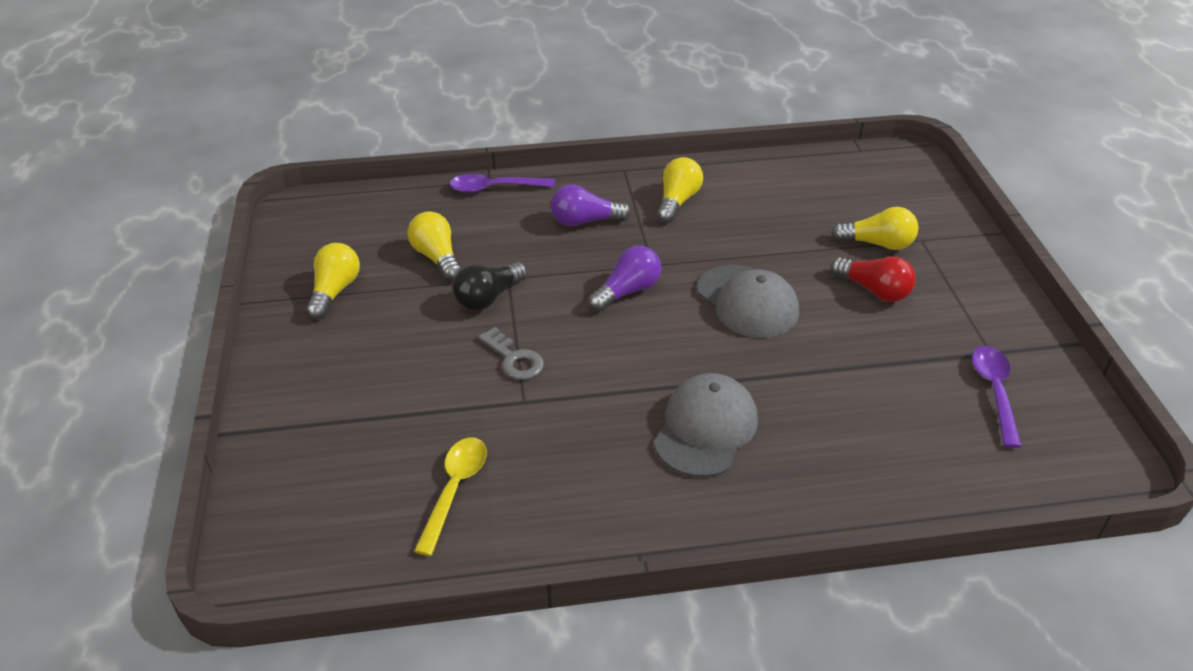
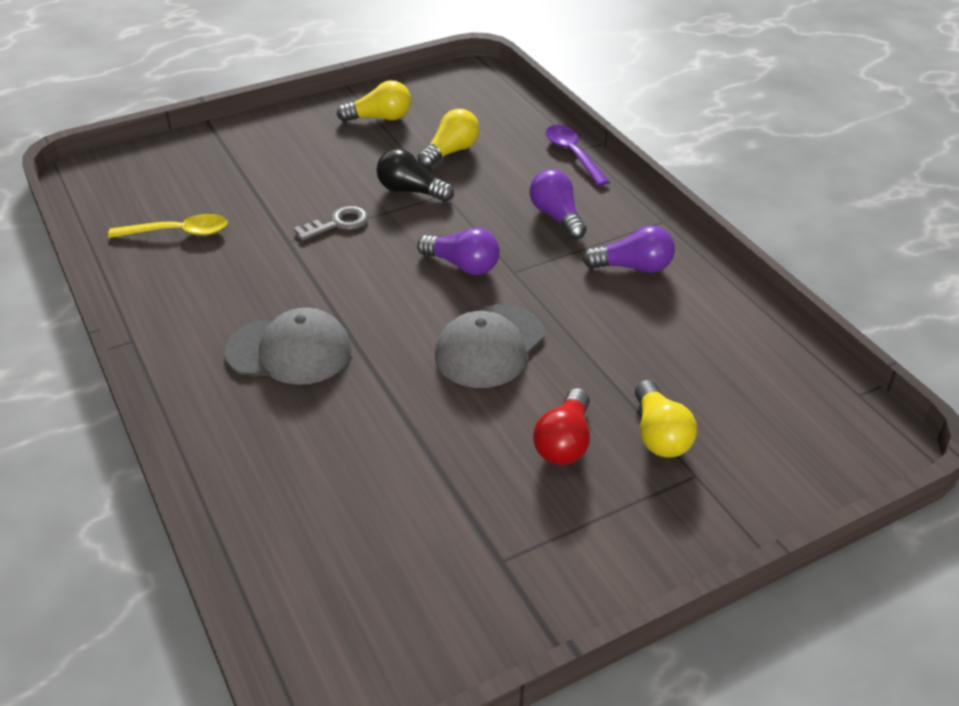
camera: 70 degrees right, 0 degrees up
(514, 359) = (337, 224): grey key -> grey key turned 150 degrees counterclockwise
(677, 201) = (633, 267): yellow light bulb -> purple light bulb
(994, 392) = (429, 569): purple spoon -> none

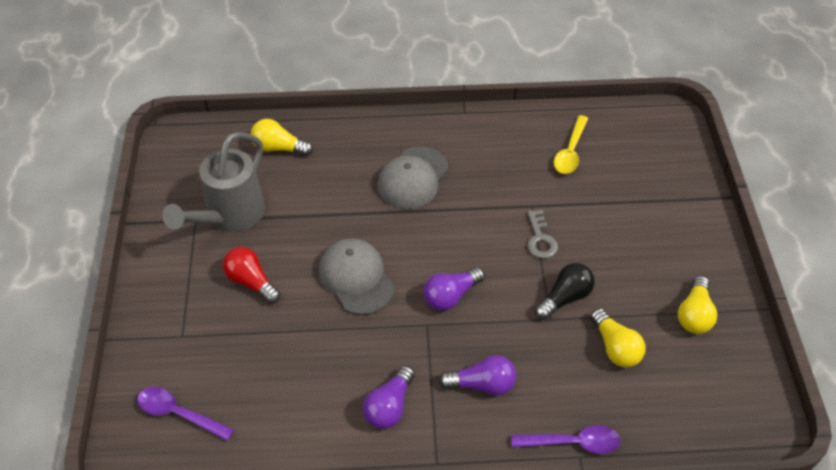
camera: 115 degrees right, 10 degrees up
(469, 520) = (229, 216): none -> grey watering can
(659, 435) = (223, 333): yellow light bulb -> yellow light bulb (279, 148)
(791, 425) = (179, 413): none -> purple spoon

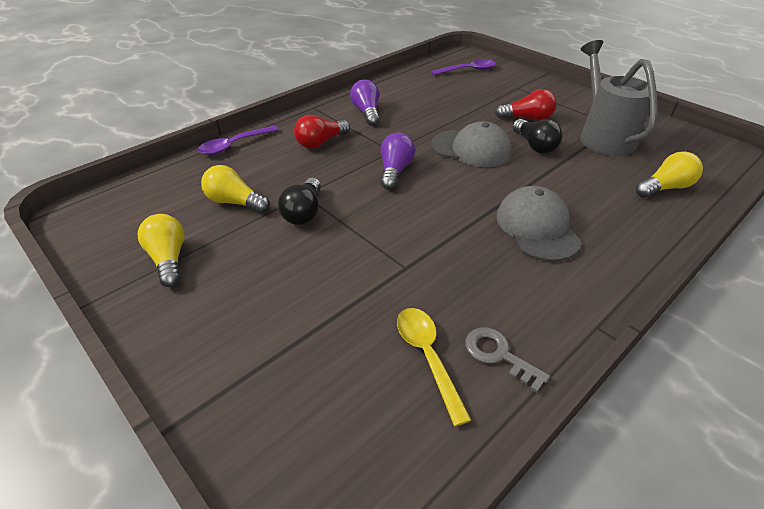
camera: 140 degrees right, 10 degrees down
(300, 245) = (534, 145): none -> black light bulb
(482, 384) = (320, 142): purple light bulb -> red light bulb
(540, 239) = (367, 243): grey key -> grey key (499, 355)

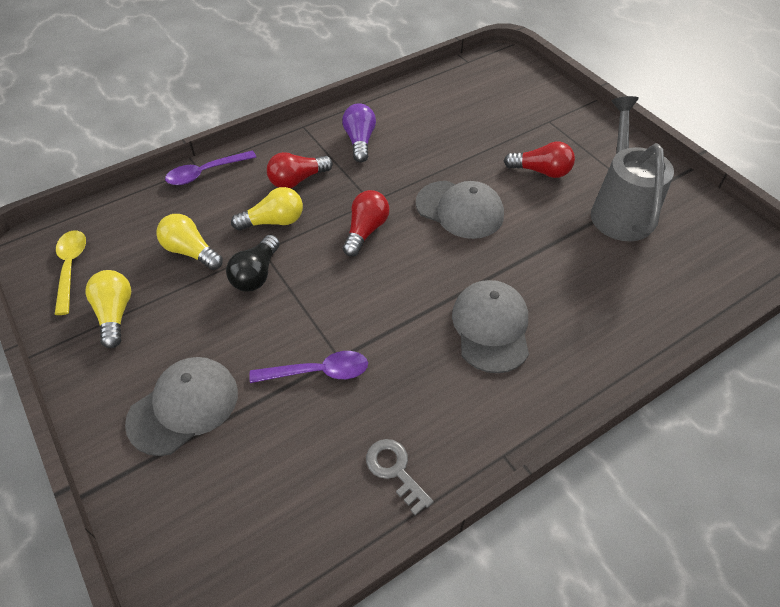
camera: 10 degrees right, 10 degrees up
(260, 329) = (184, 407): none -> grey cap
(395, 171) = (366, 231): purple light bulb -> red light bulb
(428, 357) = (328, 461): yellow spoon -> yellow spoon (71, 268)
(467, 70) = (499, 86): purple spoon -> purple spoon (318, 372)
(534, 145) = (533, 214): black light bulb -> none
(665, 188) = (657, 294): yellow light bulb -> yellow light bulb (274, 221)

